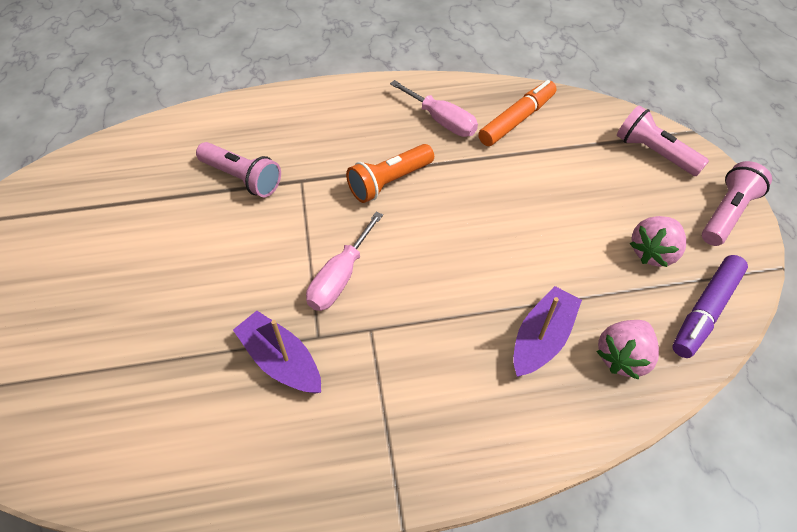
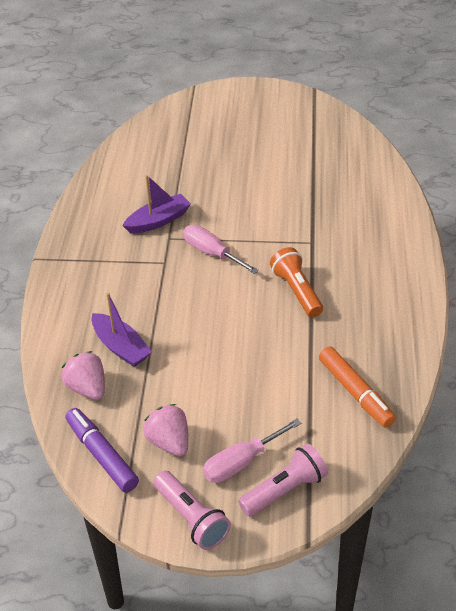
camera: 105 degrees right, 10 degrees down
(242, 178) = (322, 212): pink flashlight -> none
(441, 121) = (364, 337): pink screwdriver -> pink screwdriver (241, 462)

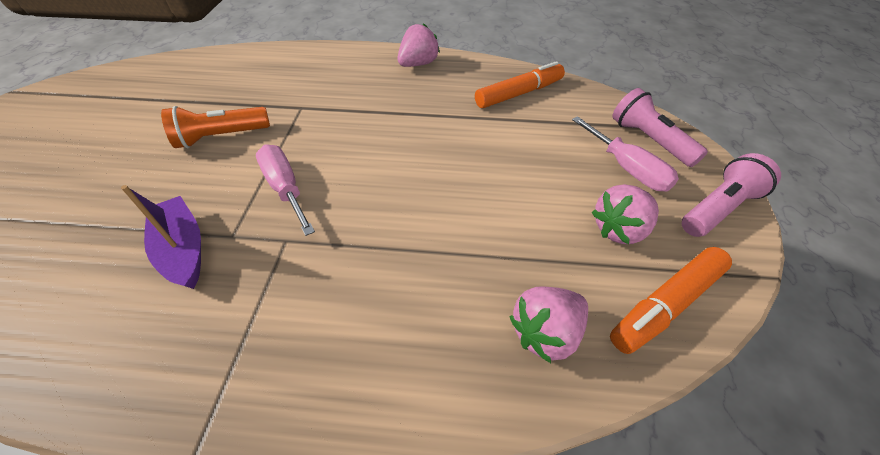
camera: 90 degrees left, 5 degrees up
(102, 455) = (666, 304): purple marker -> orange marker
(121, 347) = (458, 290): purple boat -> none
(212, 253) = (285, 188): pink screwdriver -> pink screwdriver turned 105 degrees clockwise
(296, 291) = (376, 121): orange flashlight -> orange flashlight (221, 137)
(400, 312) = (418, 64): none -> pink strawberry

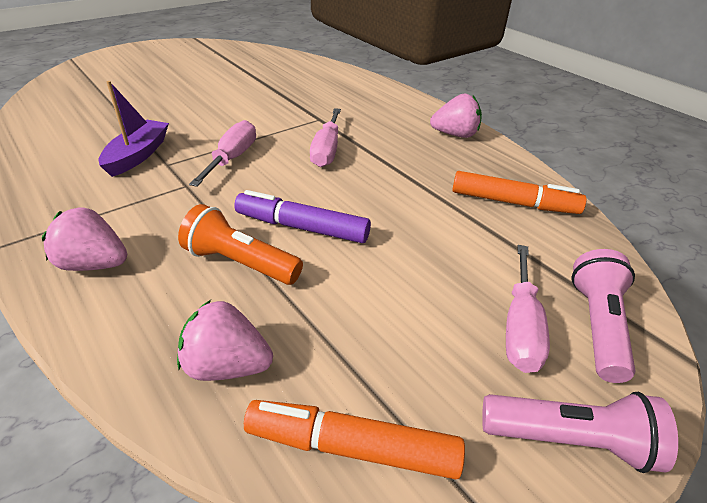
camera: 45 degrees right, 10 degrees down
(221, 137) = (247, 110): orange flashlight -> orange flashlight (240, 263)
(351, 131) = (326, 150): none -> pink screwdriver
(433, 202) = (302, 227): none -> purple marker
(619, 229) = (417, 361): pink strawberry -> pink strawberry (94, 264)

